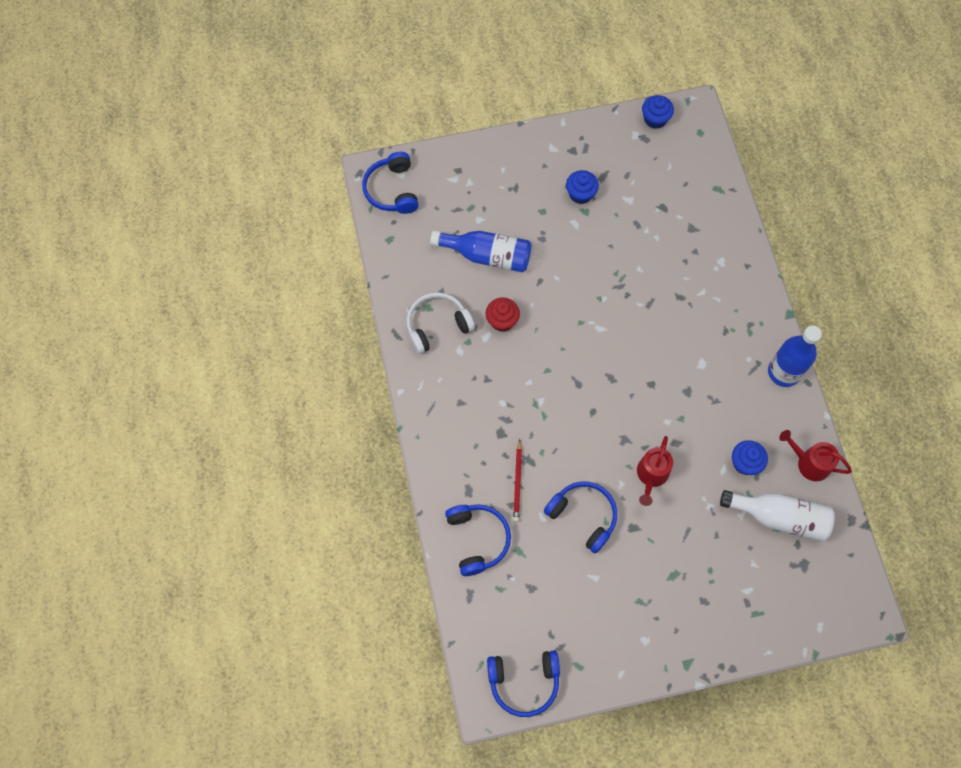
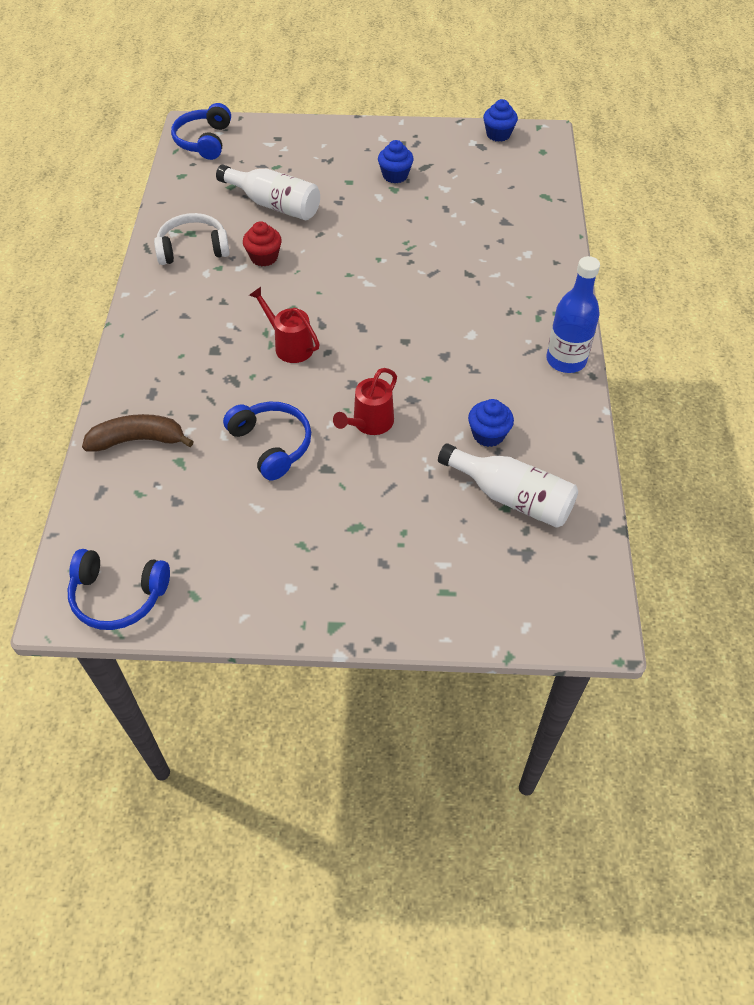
camera: 15 degrees right, 15 degrees down
(477, 539) = (138, 440): blue headphones -> brown banana
(487, 256) = (274, 205): blue bottle -> white bottle
(518, 482) = (211, 397): red pencil -> none
(808, 463) = (568, 451): red watering can -> red watering can (289, 345)

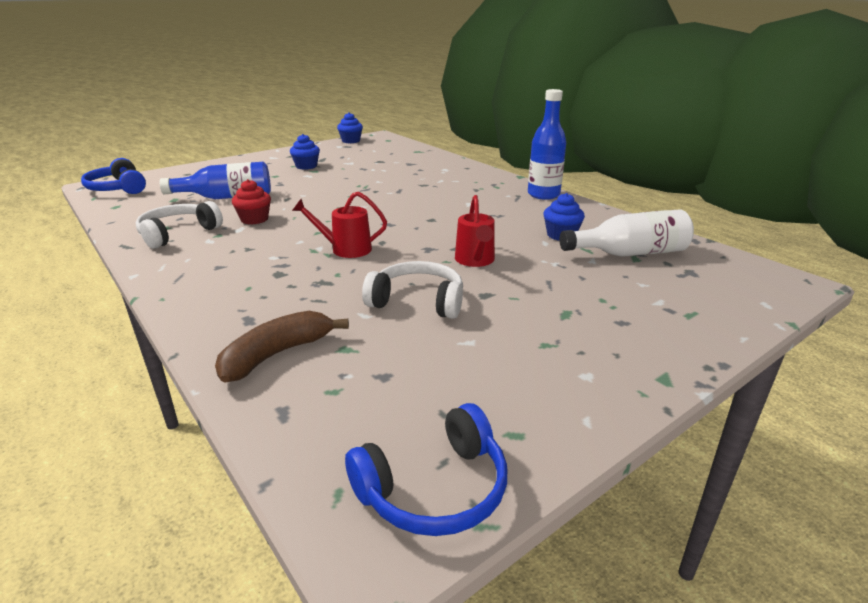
camera: 40 degrees left, 25 degrees down
(271, 445) = (417, 301): blue headphones -> white headphones
(274, 205) = (227, 197): white bottle -> blue bottle

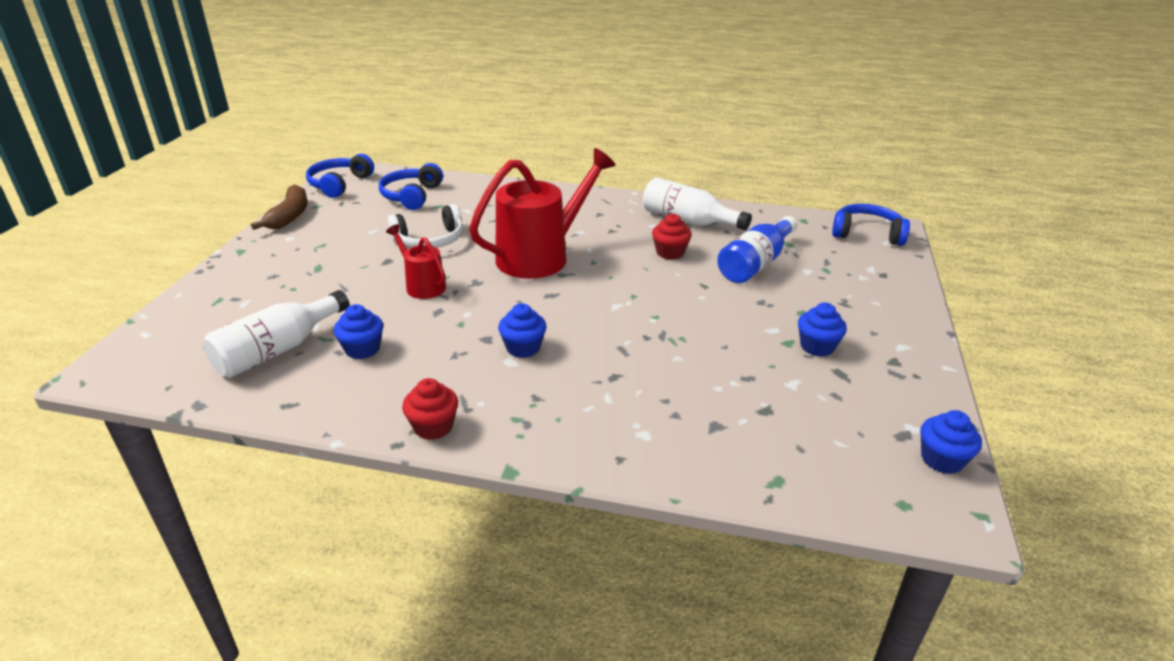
camera: 140 degrees right, 5 degrees up
(178, 233) = (688, 221): white headphones -> white bottle
(276, 354) = (469, 193): brown banana -> brown banana (289, 216)
(345, 249) = (541, 256): red watering can -> red watering can, size x1.94
(352, 386) = (412, 196): none -> blue headphones
(453, 206) = (523, 348): none -> blue cupcake
(543, 195) = (433, 427): blue bottle -> red cupcake

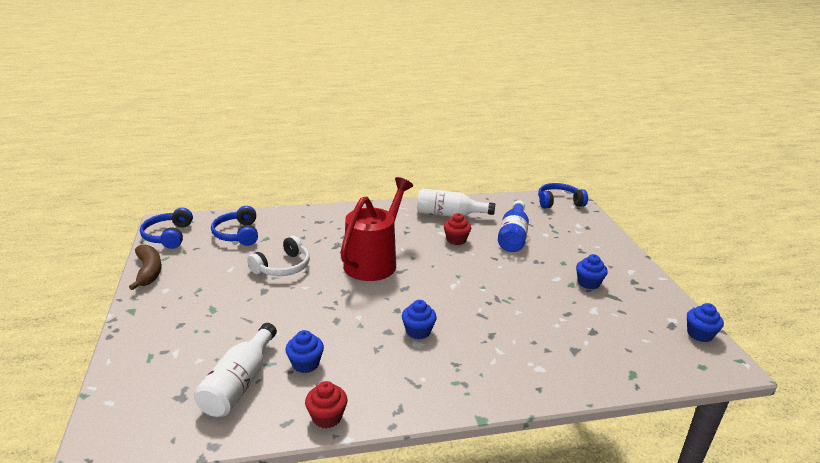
camera: 25 degrees left, 5 degrees down
(422, 285) = (307, 303): red watering can -> none
(433, 427) = (406, 405): red cupcake -> red cupcake (327, 417)

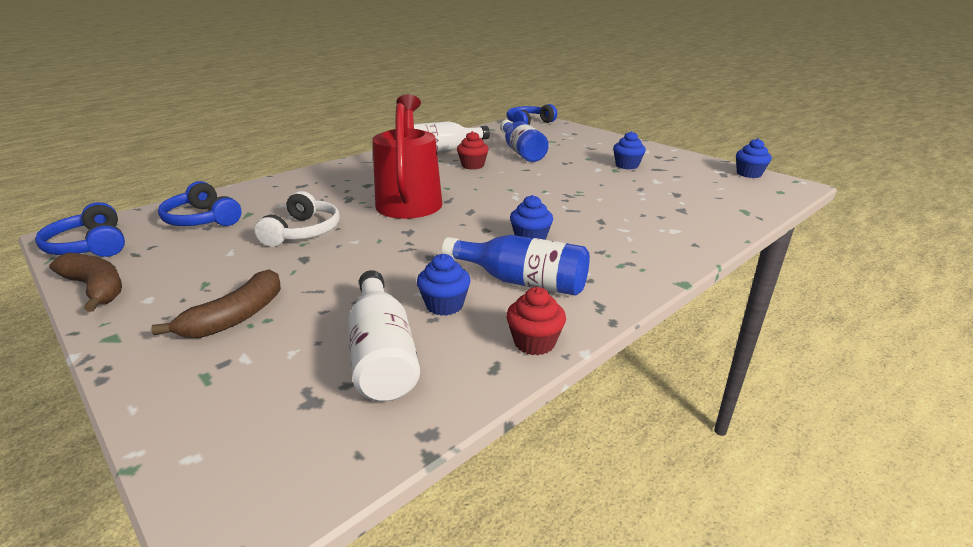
camera: 30 degrees left, 0 degrees up
(194, 322) = (236, 317): none -> brown banana
(371, 366) = (521, 281): none -> blue bottle

